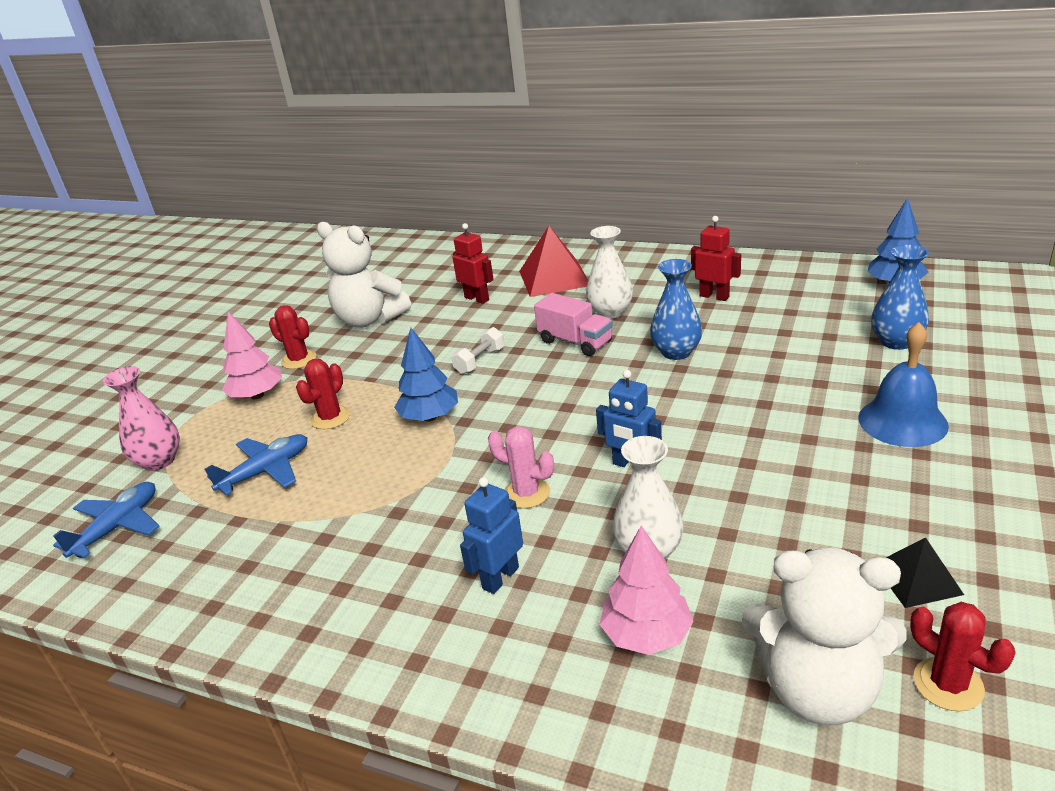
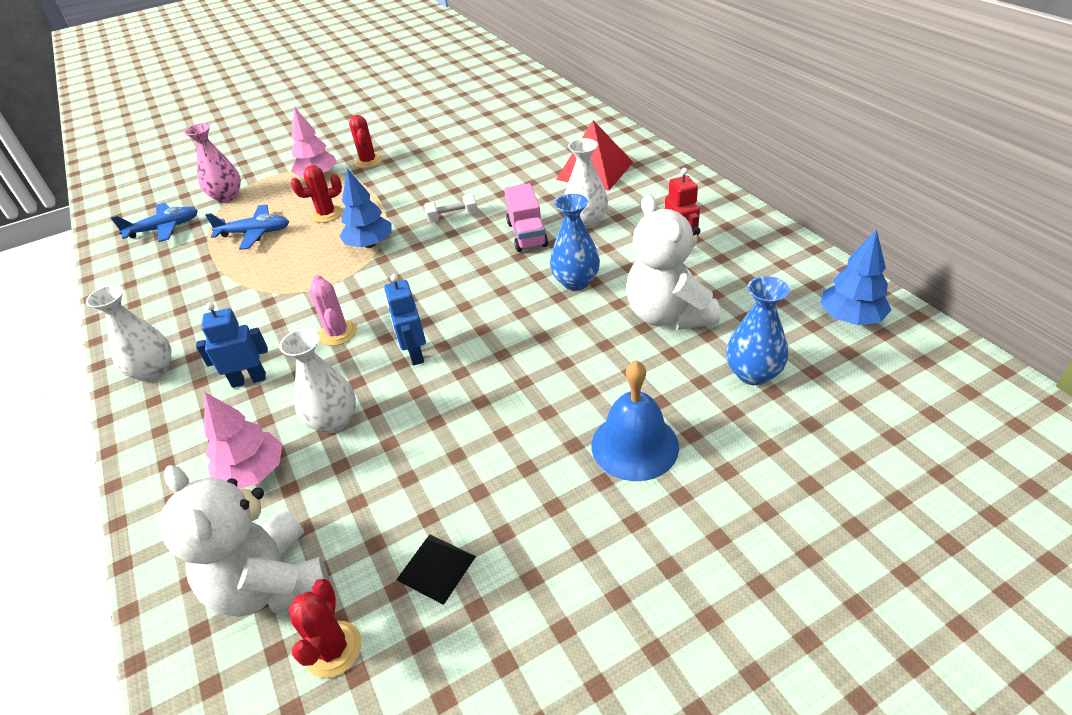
camera: 40 degrees right, 10 degrees up
(366, 640) = (154, 371): none -> white vase
(369, 320) = (441, 149): white teddy bear -> white teddy bear (668, 315)
(477, 299) = (522, 164): red robot -> none

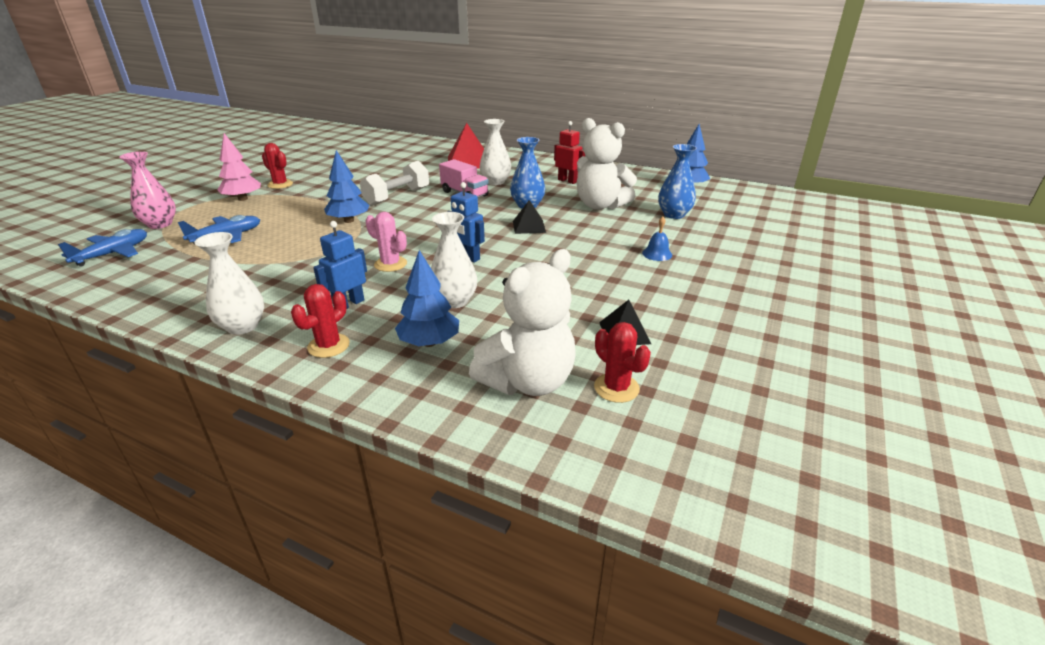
camera: 40 degrees left, 10 degrees down
(253, 473) = (429, 342): pink tree -> blue tree
(270, 583) = (528, 381): white teddy bear -> white teddy bear turned 60 degrees counterclockwise
(326, 214) = (284, 214): red cactus -> red cactus (328, 346)
(452, 217) = (397, 197): white dumbbell -> white dumbbell, size x1.68
(535, 324) = (529, 226): none -> black pyramid
(634, 445) = (657, 254): blue bell -> blue bell, size x0.52

